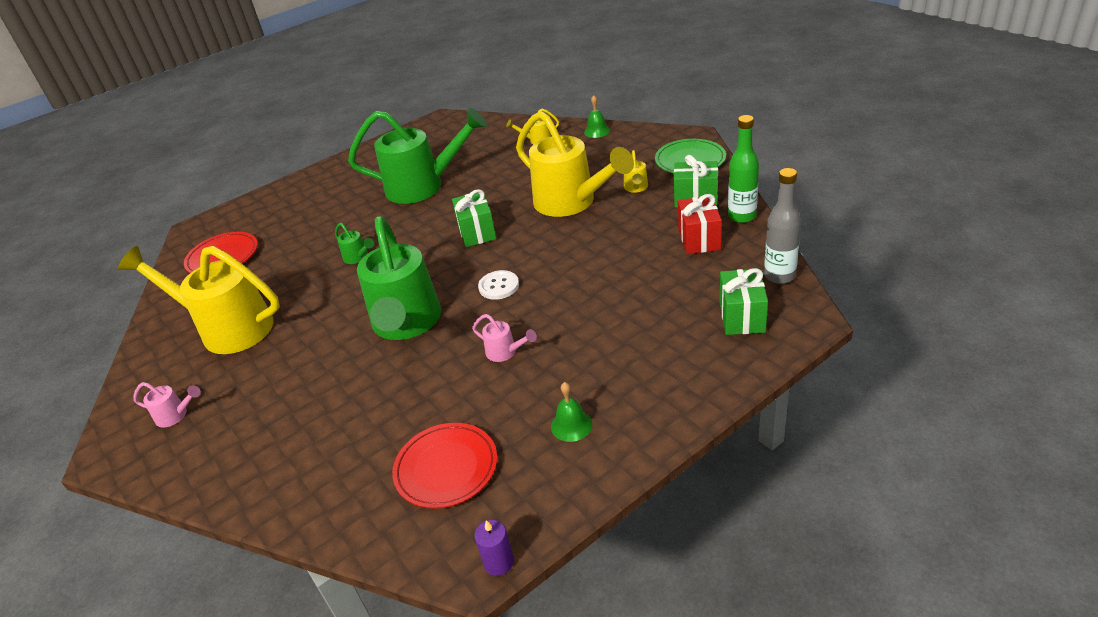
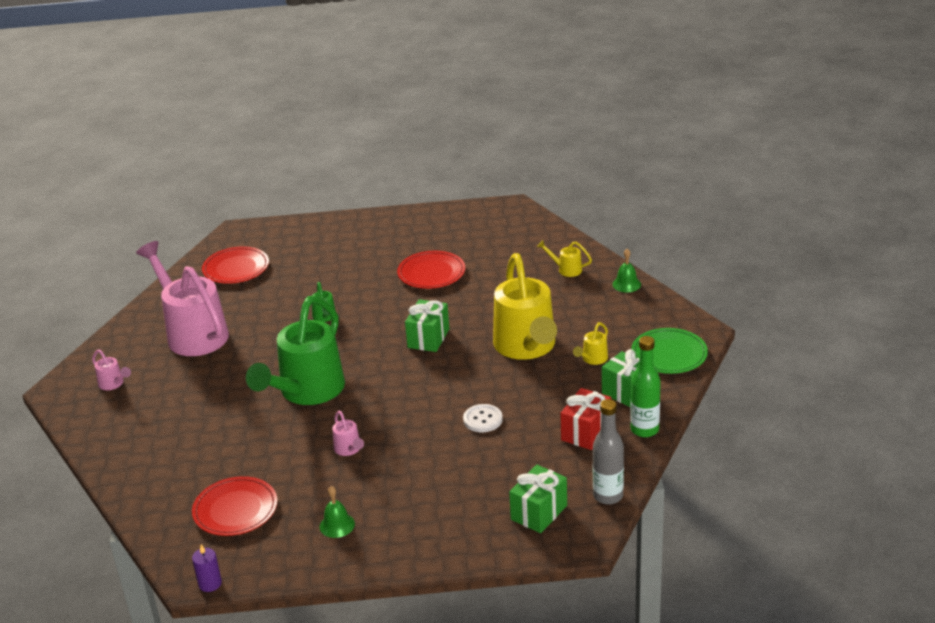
camera: 30 degrees right, 5 degrees down
(228, 328) = (193, 333): yellow watering can -> pink watering can
(423, 186) = (431, 273): green watering can -> red plate
(499, 286) = (397, 394): white button -> white button (483, 419)

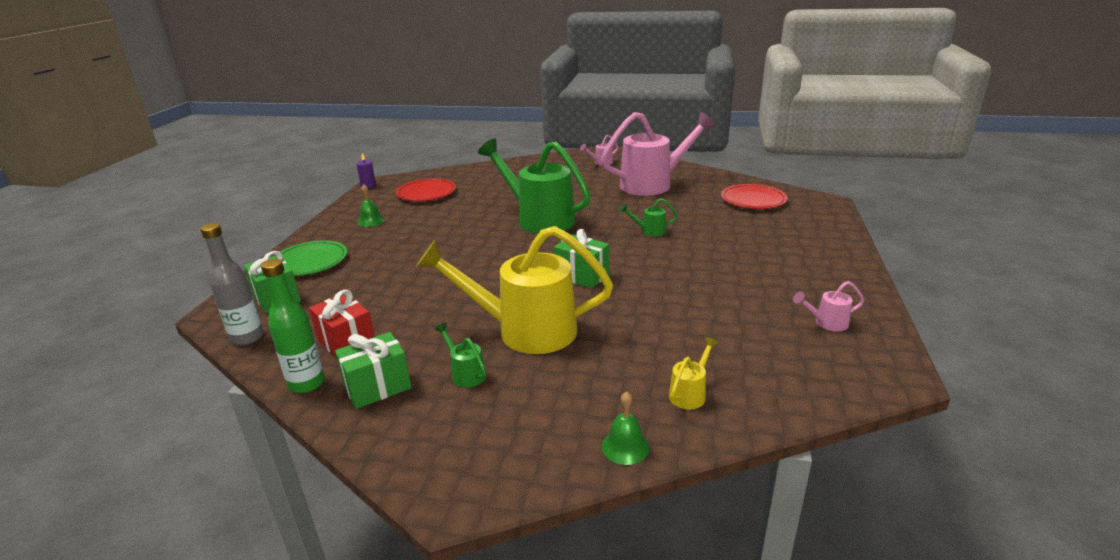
camera: 105 degrees right, 5 degrees down
(349, 449) = (449, 230): pink watering can -> pink watering can (827, 323)
(431, 273) = (714, 290): red plate -> none
(483, 419) = (427, 289): white button -> none
(593, 359) = (465, 374): yellow watering can -> green watering can
(669, 354) = (423, 444): green plate -> green plate (310, 261)

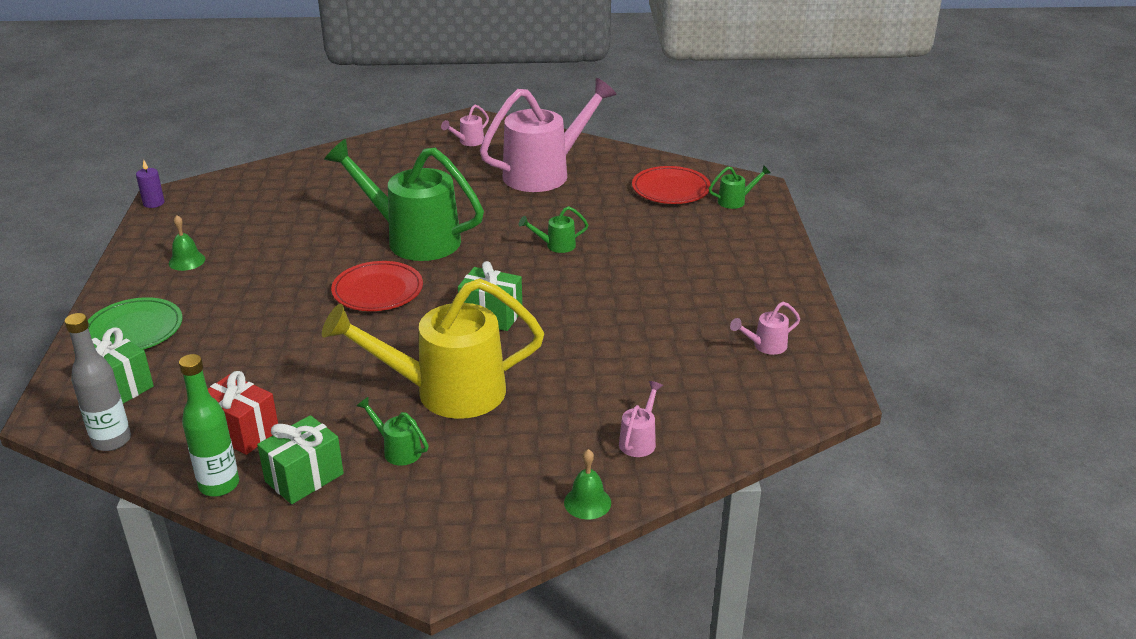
camera: 15 degrees left, 5 degrees up
(426, 193) = (244, 209): red plate -> red plate (377, 290)
(690, 393) = (639, 440): yellow watering can -> pink watering can
(808, 211) = (735, 201): none -> green watering can

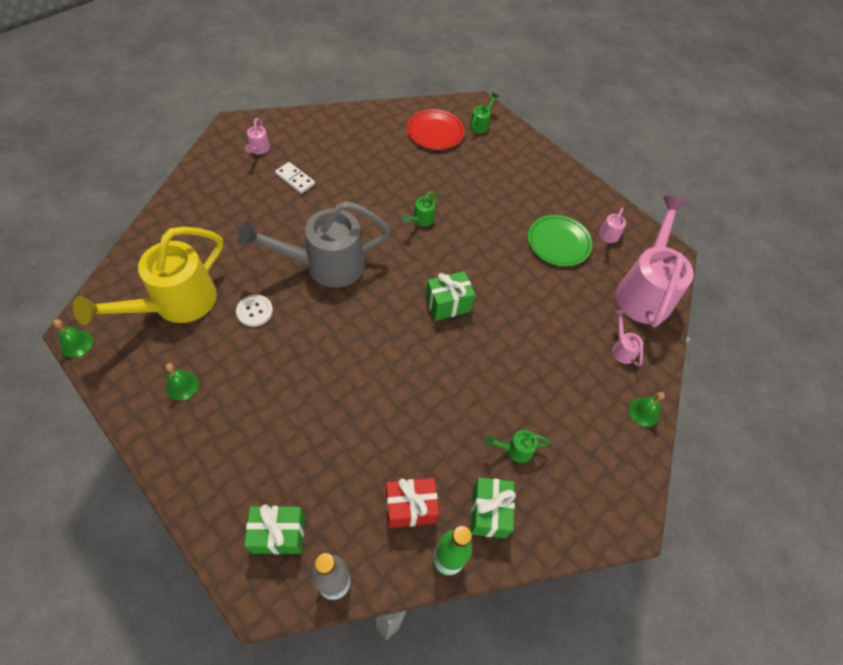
camera: 45 degrees left, 25 degrees up
(134, 330) = (224, 477): green plate -> green plate (558, 242)
(153, 203) = (76, 343): purple candle -> green bell
(308, 242) = (254, 311): none -> white button
(377, 290) = (355, 327): red plate -> none
(414, 239) = (326, 265): green watering can -> grey watering can
(447, 392) = (491, 384): yellow watering can -> yellow watering can (176, 303)
(472, 172) = (295, 179): none -> white domino
(544, 173) = (344, 156): pink watering can -> pink watering can (644, 291)

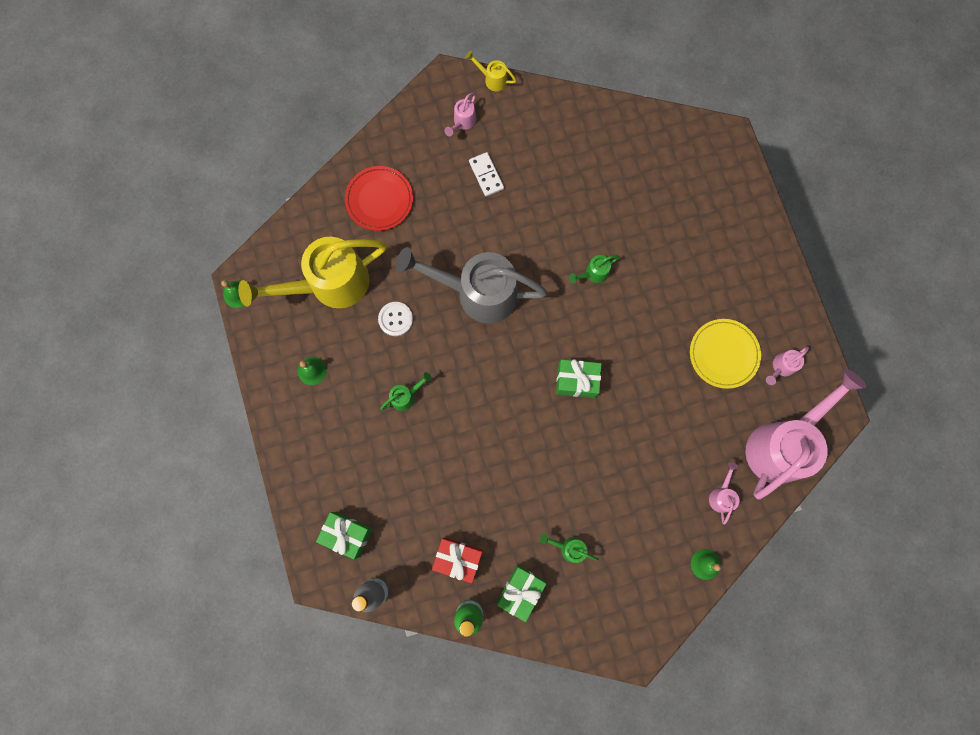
camera: 30 degrees right, 20 degrees up
(272, 116) = (492, 79): none -> yellow watering can
(435, 132) = (660, 161): red plate -> red plate (379, 200)
(480, 124) = (717, 168): green watering can -> green watering can (406, 396)
(558, 242) = (723, 354): green plate -> yellow plate

